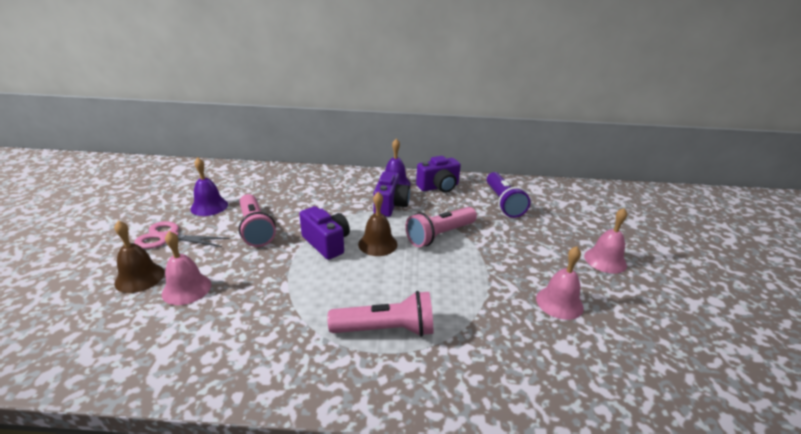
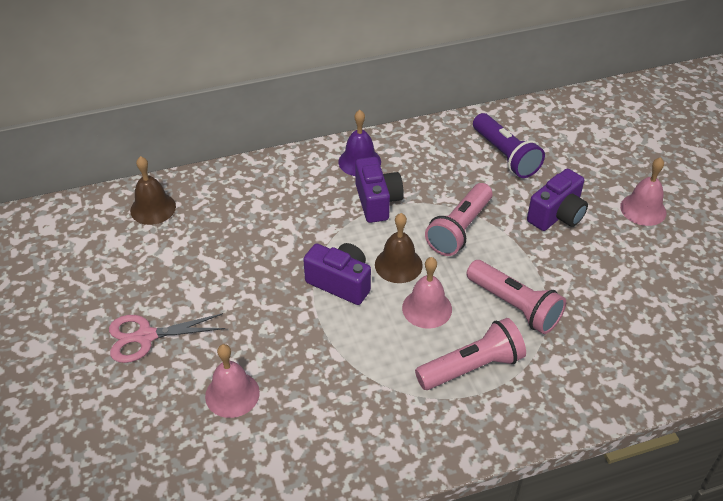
camera: 20 degrees left, 15 degrees up
(139, 277) = (165, 400): brown bell -> brown bell (153, 208)
(209, 206) = (152, 274): purple bell -> none
(255, 229) = (241, 290): pink flashlight -> pink flashlight (514, 306)
(439, 187) = (417, 151): purple camera -> purple camera (557, 215)
(559, 302) = (618, 279): pink bell -> pink bell (427, 308)

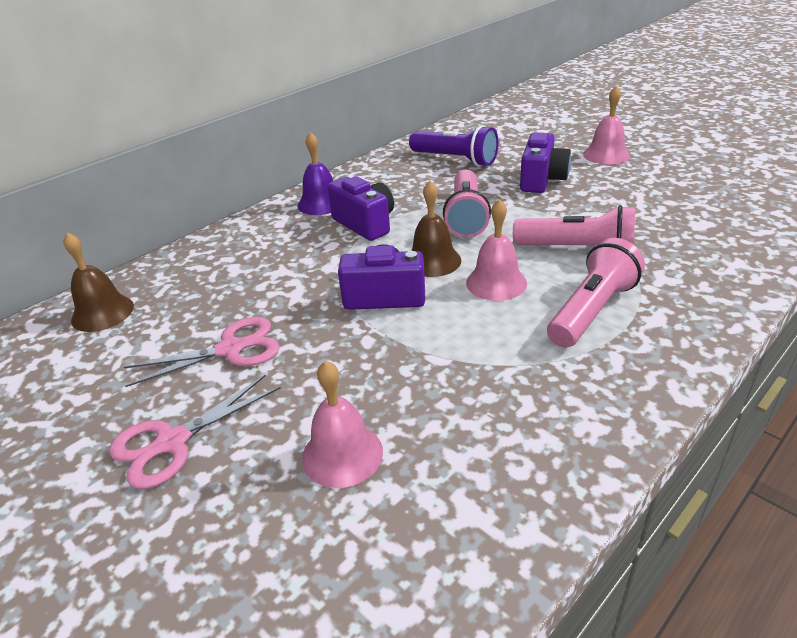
camera: 25 degrees left, 10 degrees down
(214, 281) = (230, 349): none -> pink scissors

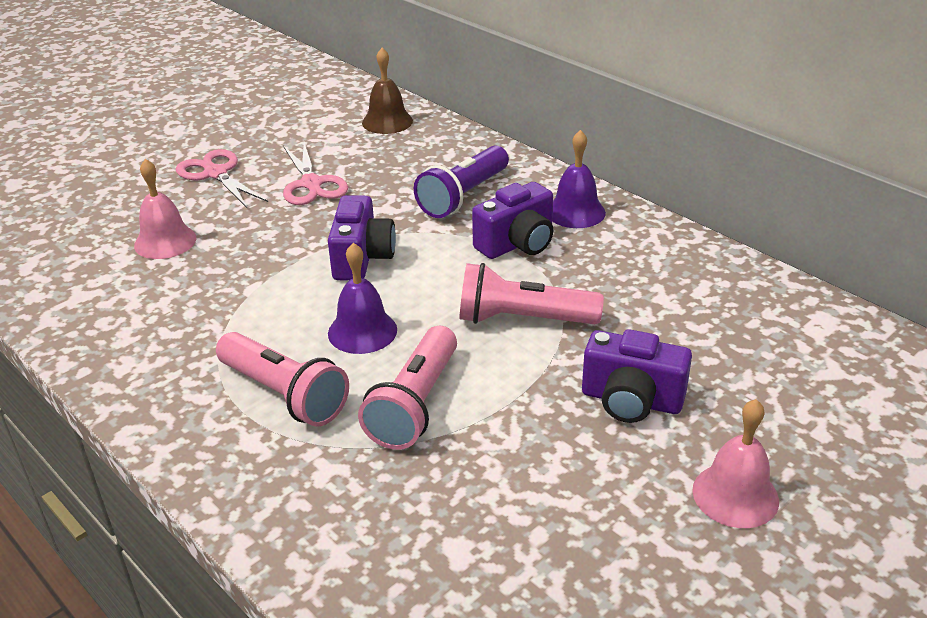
camera: 90 degrees right, 0 degrees up
(432, 261) = (421, 289): brown bell -> none
(455, 160) = (710, 320): purple flashlight -> purple flashlight (463, 196)
(496, 283) = (362, 331): pink bell -> purple bell

